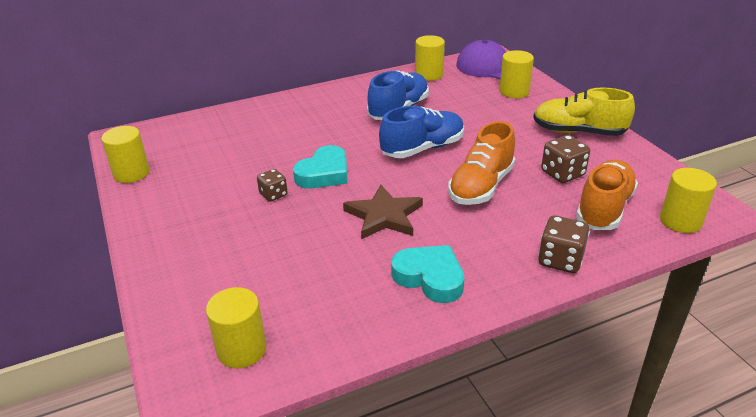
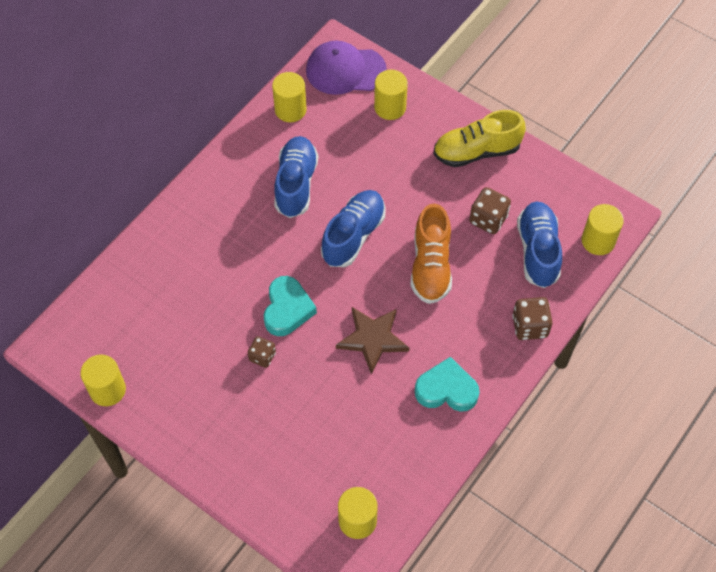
camera: 30 degrees left, 25 degrees up
(604, 208) = (538, 251): orange shoe -> blue shoe

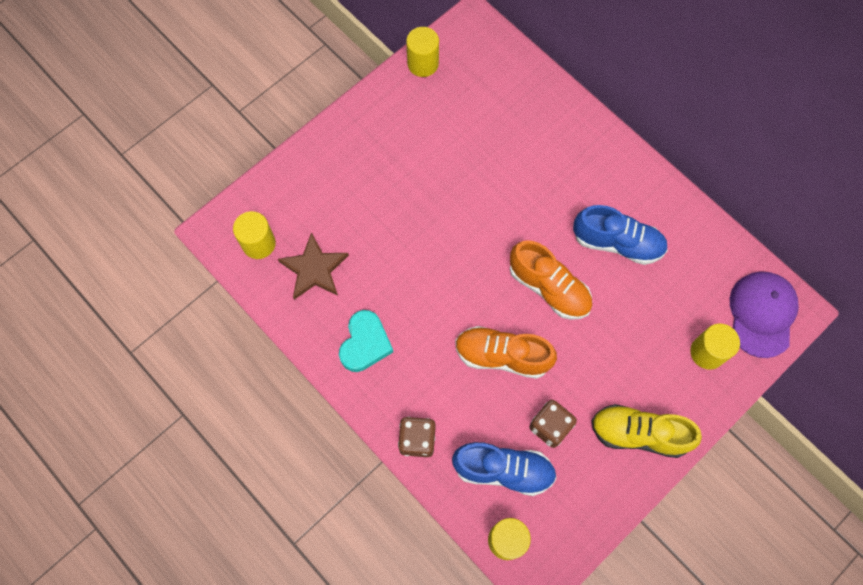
camera: 100 degrees right, 10 degrees up
(262, 356) = (431, 188): brown dice -> none
(287, 309) = (476, 215): turquoise heart -> none
(290, 109) = (712, 250): yellow cylinder -> none
(353, 236) = (549, 288): blue shoe -> orange shoe
(372, 339) = (431, 286): brown star -> brown star (314, 269)
(476, 151) = (639, 434): yellow shoe -> yellow shoe turned 75 degrees counterclockwise

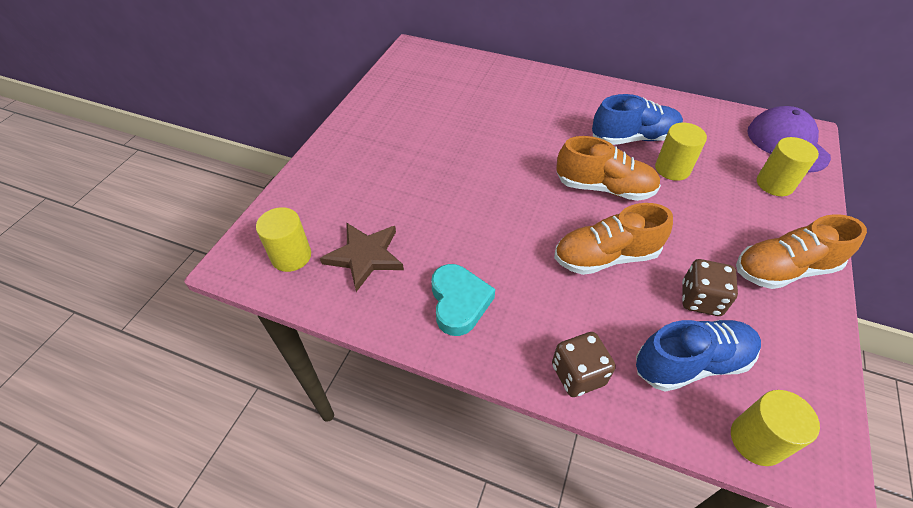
camera: 25 degrees left, 20 degrees down
(423, 63) = (386, 81): yellow cylinder -> yellow cylinder (672, 169)
(639, 434) = (783, 269): yellow shoe -> orange shoe

